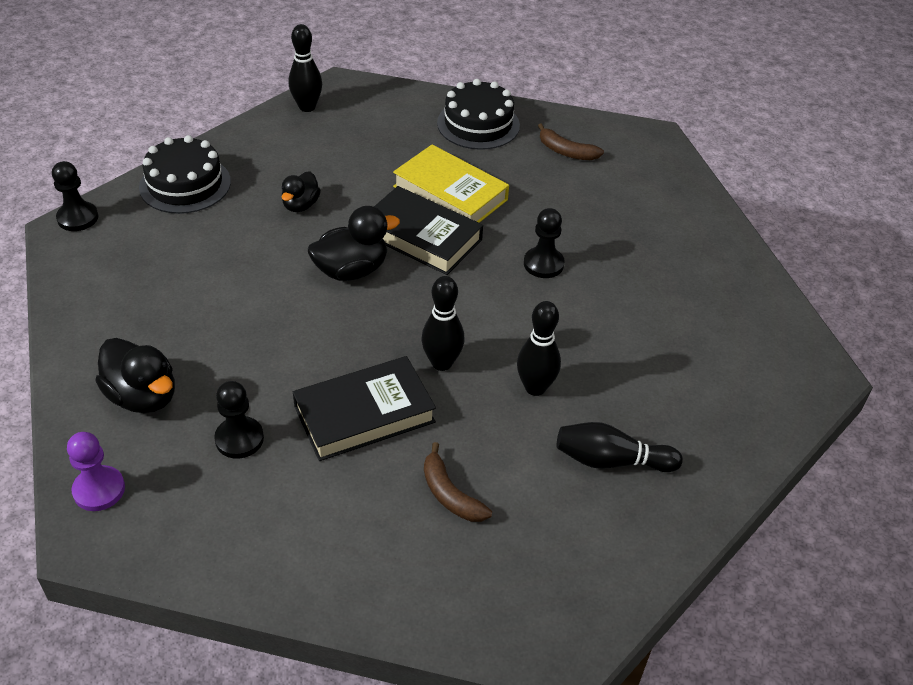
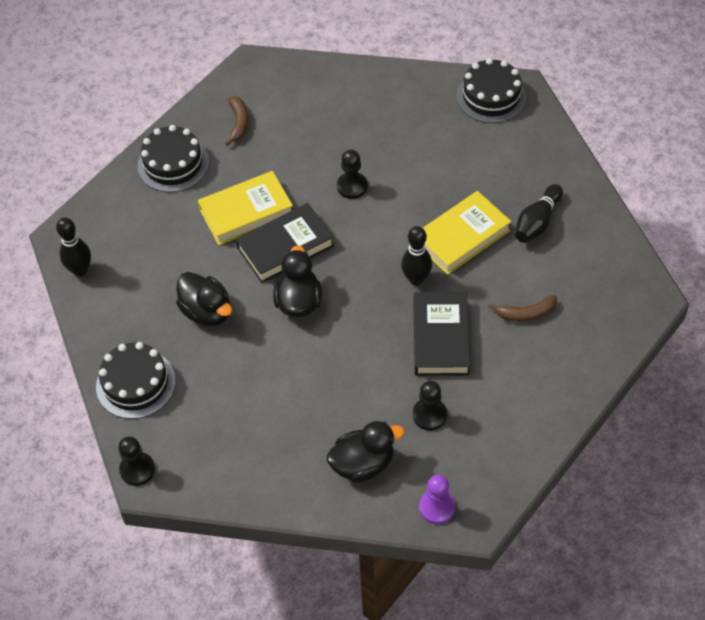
camera: 60 degrees left, 10 degrees up
(301, 205) = (207, 311): black duck -> black duck, size x1.59
(535, 387) = (462, 236): black bowling pin -> yellow book
(566, 151) = (238, 123): brown banana -> brown banana turned 60 degrees counterclockwise
(782, 349) = (491, 96): none -> black cake

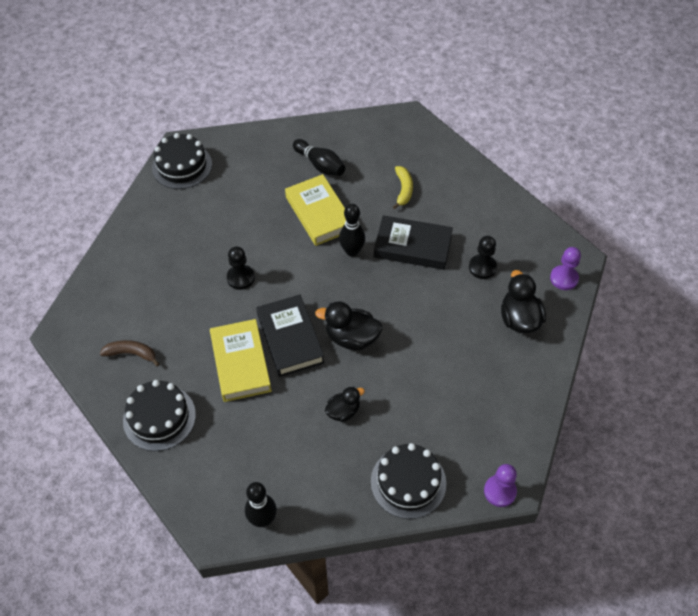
camera: 80 degrees left, 0 degrees up
(137, 469) = (500, 491): black pawn -> purple pawn
(207, 311) = (343, 411): black duck -> black duck, size x0.63
(526, 313) = (403, 190): brown banana -> yellow banana

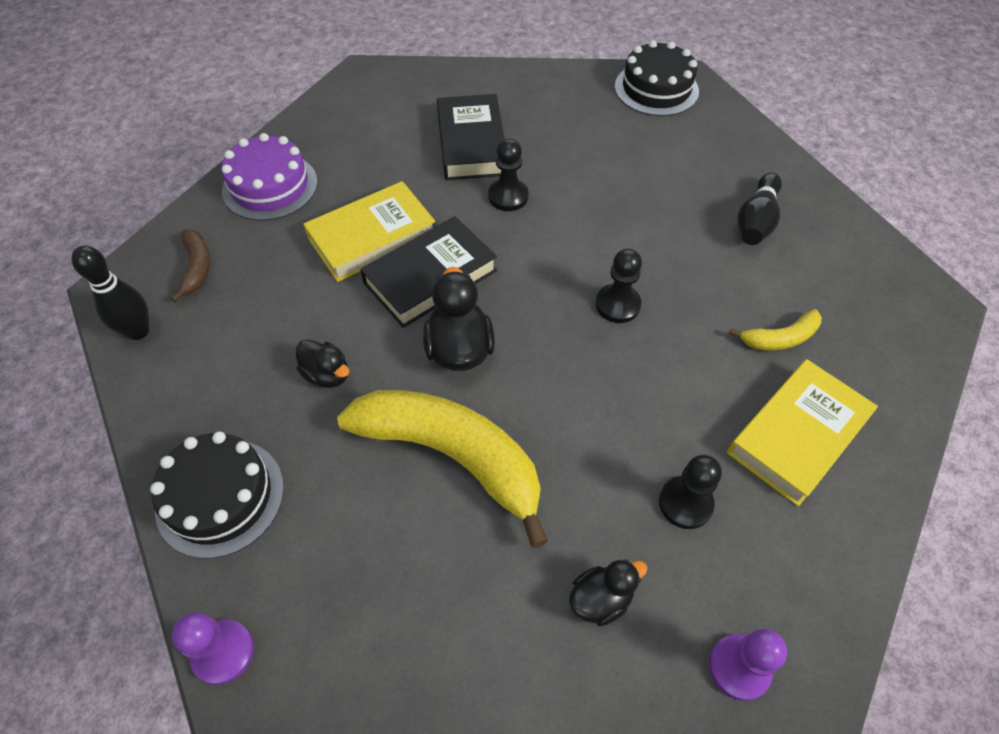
camera: 70 degrees right, 0 degrees up
(131, 354) = (352, 135): brown banana -> brown banana (197, 267)
(159, 417) = (270, 186): black cake -> purple cake
(319, 213) = (664, 246): yellow book -> yellow book (797, 435)
(352, 251) = (617, 305): black bowling pin -> black pawn
(412, 246) = (671, 382): black book -> black book (471, 143)
(422, 360) = (452, 456): none -> yellow banana
(519, 319) = (600, 599): black duck -> black duck, size x0.63

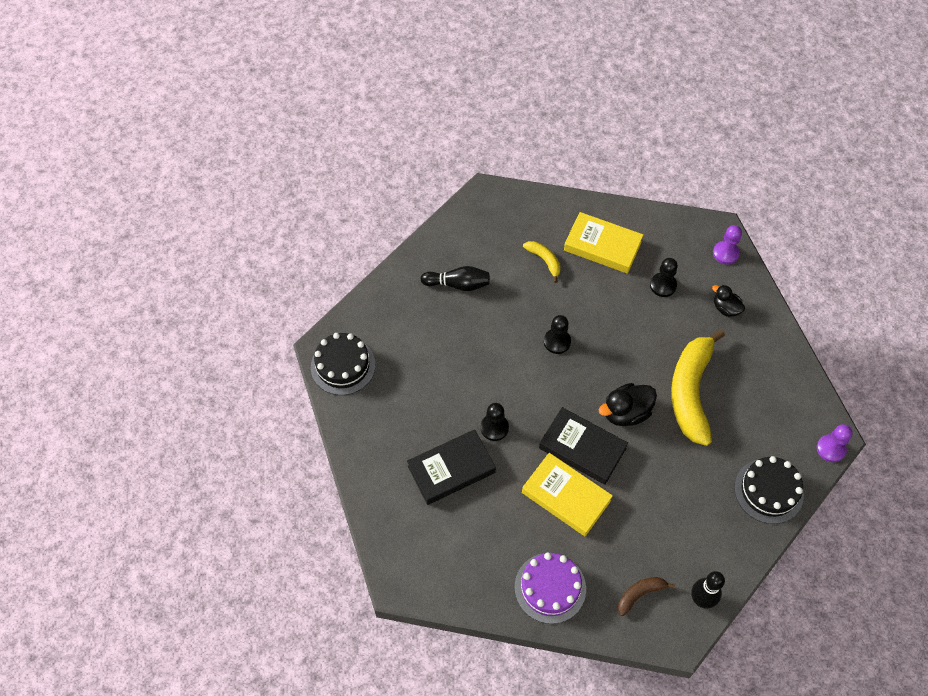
camera: 110 degrees left, 5 degrees up
(327, 374) = (676, 474): black duck -> none

